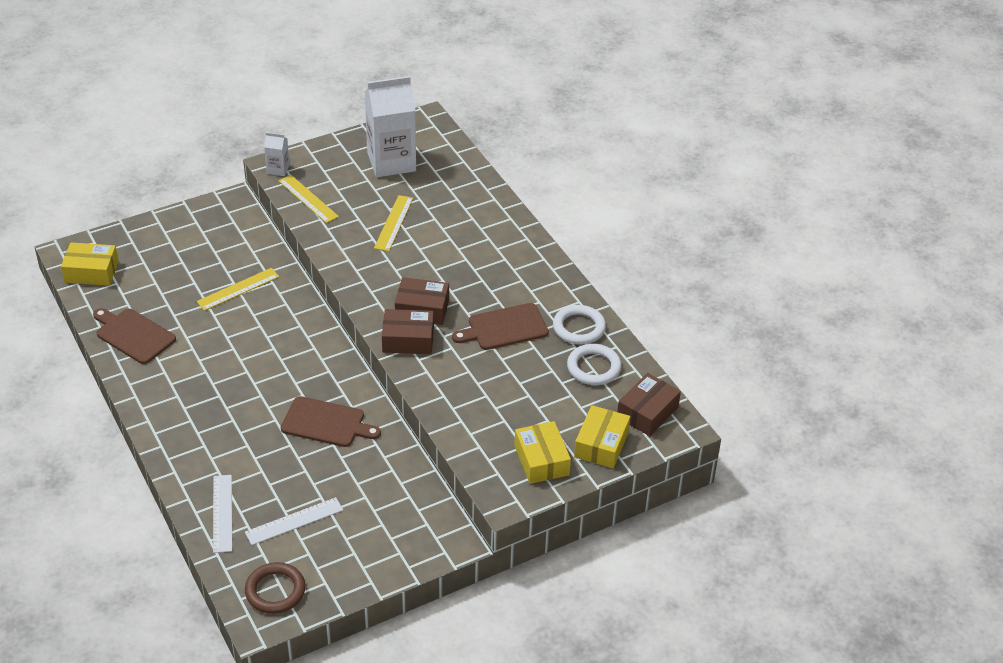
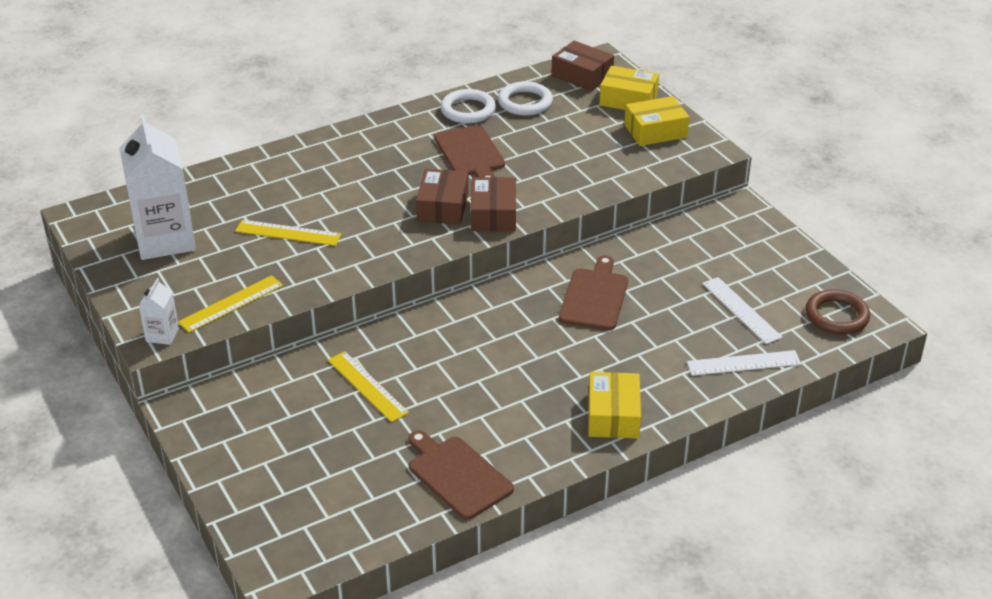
camera: 90 degrees left, 5 degrees down
(91, 272) = (324, 538): yellow box -> yellow box (613, 415)
(133, 335) = (457, 475): brown cutting board -> brown cutting board turned 105 degrees clockwise

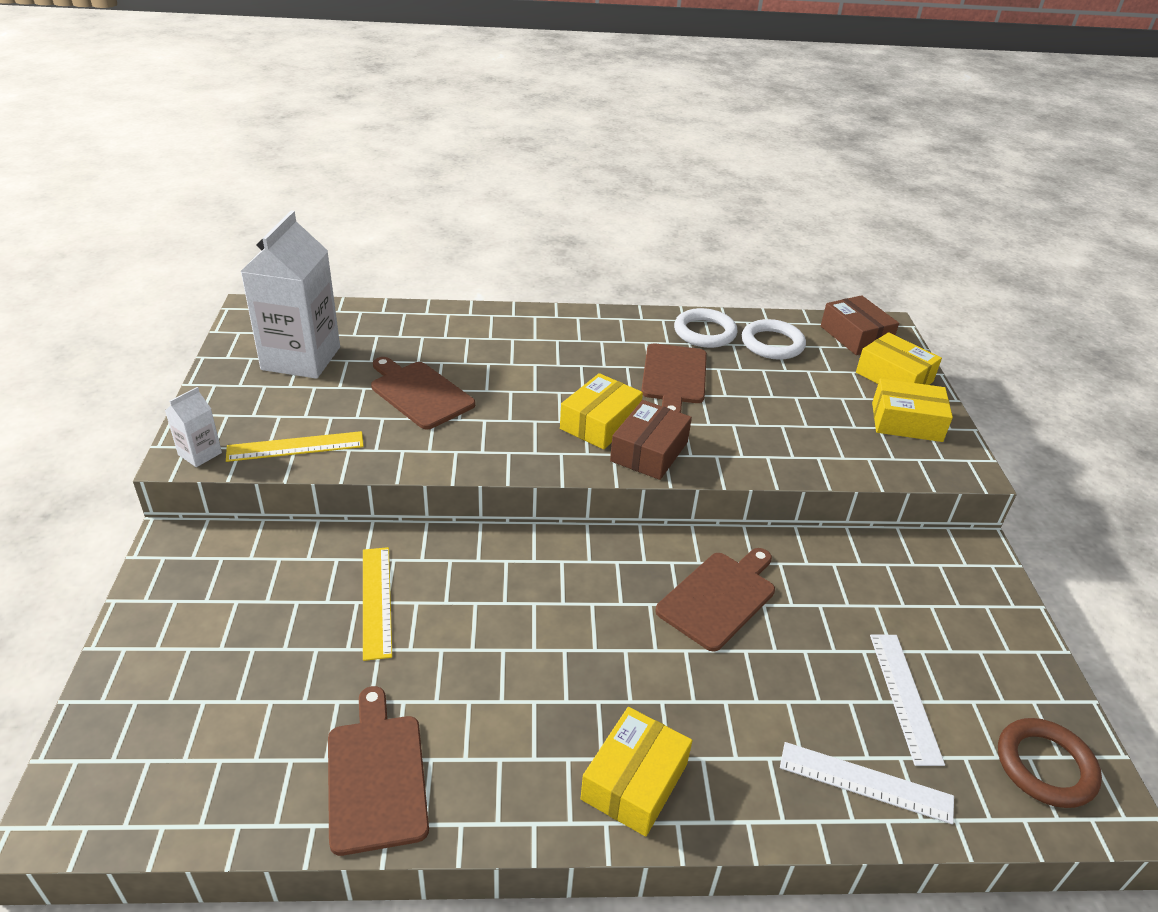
camera: 25 degrees right, 0 degrees up
(288, 233) = (419, 393): yellow ruler -> brown cutting board
(443, 207) = (600, 423): brown box -> yellow box

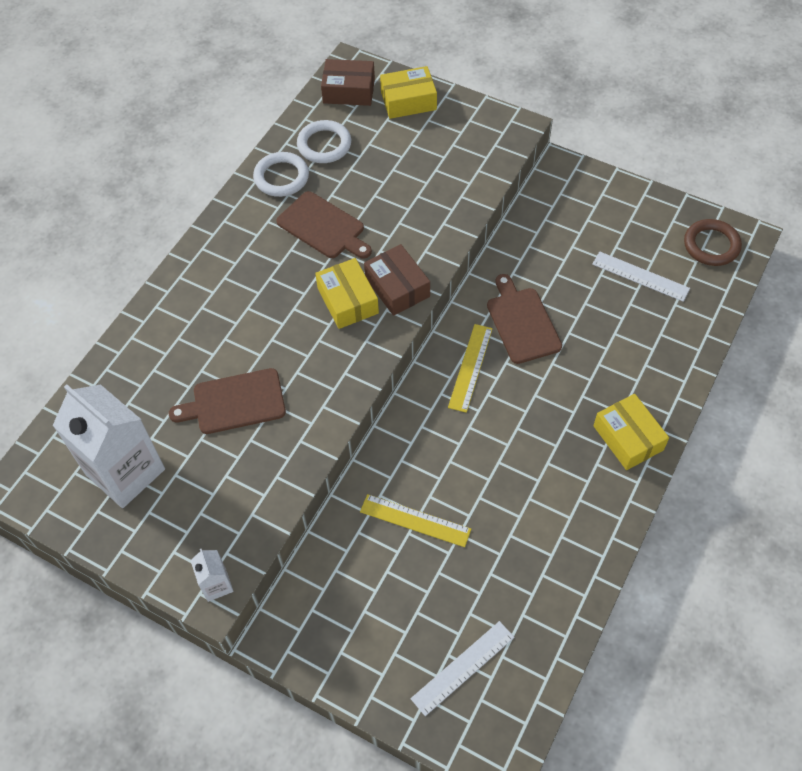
camera: 55 degrees left, 20 degrees up
(295, 447) = (250, 513): yellow ruler -> yellow ruler (470, 367)
(376, 776) = (559, 570): brown cutting board -> none
(865, 782) = (681, 330): white ruler -> white ruler (463, 667)
(906, 422) = (457, 126): yellow box -> none

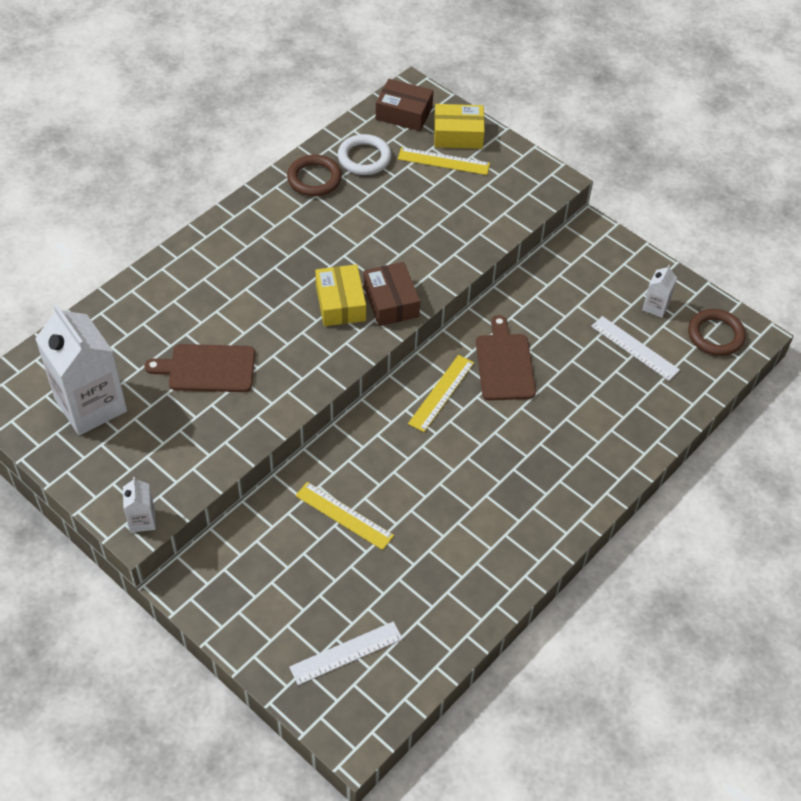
camera: 10 degrees right, 5 degrees down
(281, 177) = (314, 179): white ring -> brown ring
(323, 227) = (339, 232): brown cutting board -> none
(403, 131) = (443, 161): none -> yellow ruler
(628, 438) = (571, 491): yellow box -> none
(646, 230) = (655, 306): none -> white carton

